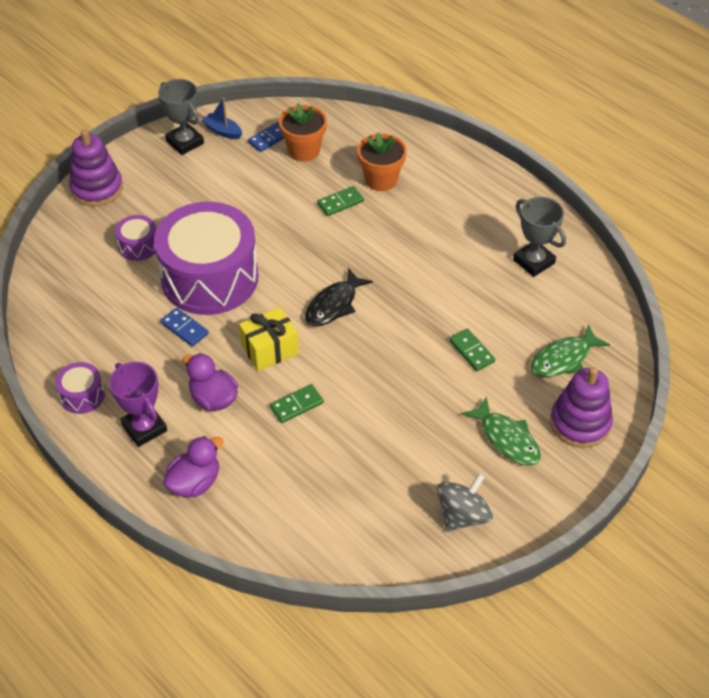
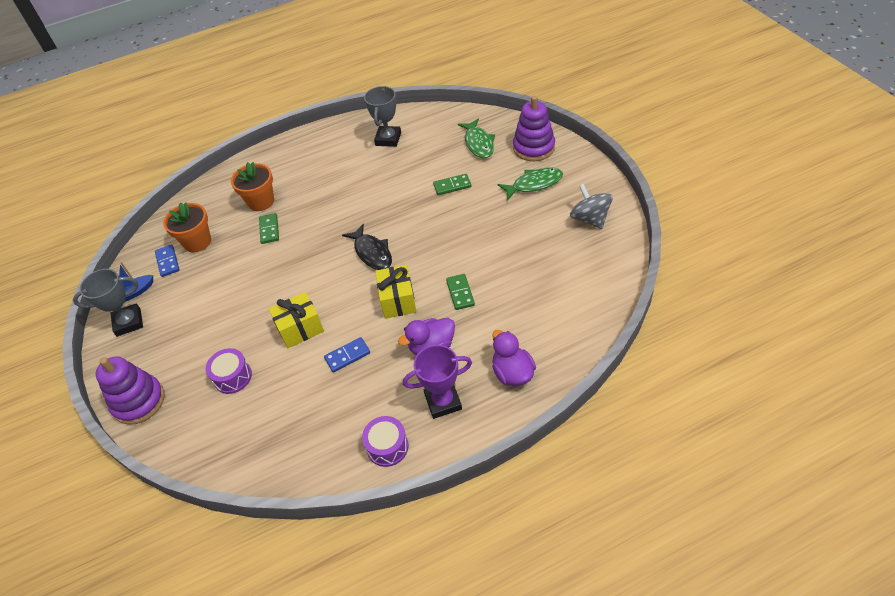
camera: 65 degrees left, 0 degrees up
(210, 278) = (300, 329): purple drum -> yellow gift
(533, 261) = (388, 139): grey trophy -> grey trophy turned 60 degrees counterclockwise

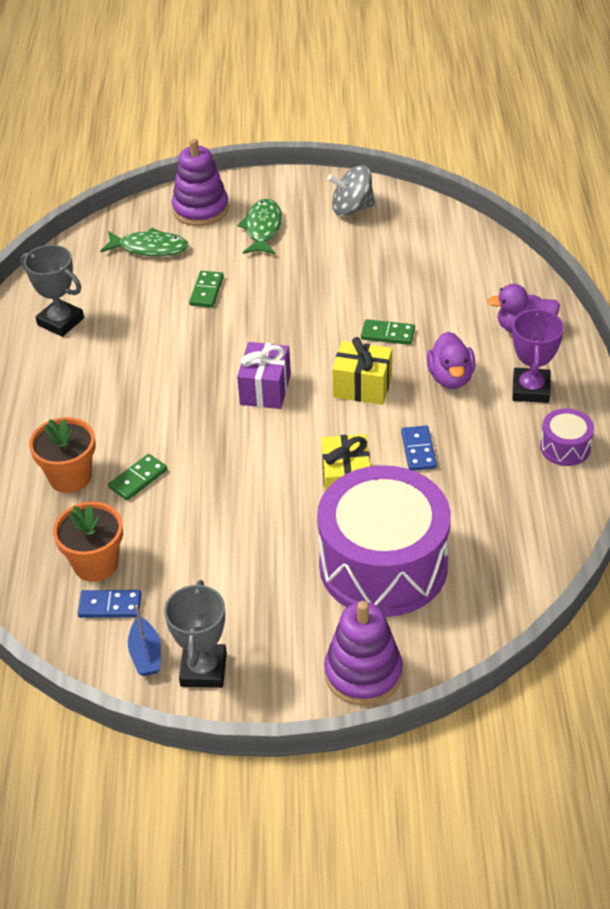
camera: 70 degrees left, 5 degrees down
(232, 377) = (383, 565): purple drum -> purple drum, size x2.38
(269, 230) = (138, 479): green domino -> green domino turned 60 degrees counterclockwise
(372, 253) = (265, 389): black fish -> purple gift

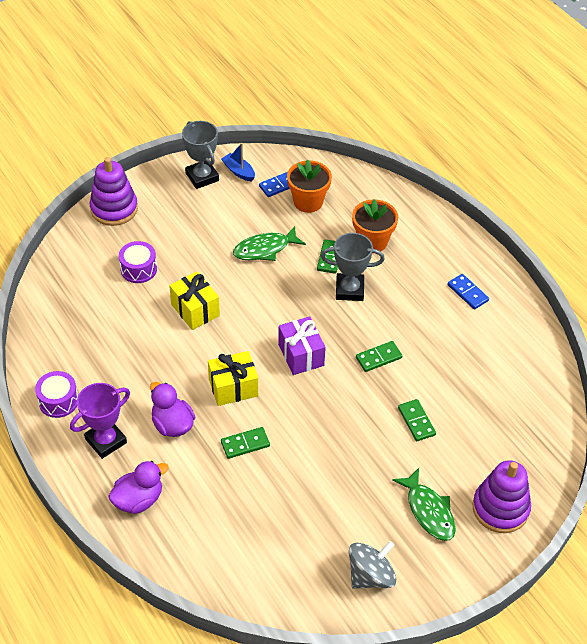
camera: 145 degrees right, 5 degrees up
(60, 321) = (495, 345): grey trophy -> grey trophy (349, 290)
(149, 248) = (500, 444): green fish -> green fish (265, 249)
(187, 355) = (378, 358): none -> green domino
(383, 565) = (138, 269): purple drum -> purple drum, size x0.42
(418, 450) = (162, 354): blue domino -> blue domino (467, 293)
(531, 389) = (106, 441): purple trophy -> purple trophy turned 75 degrees clockwise

